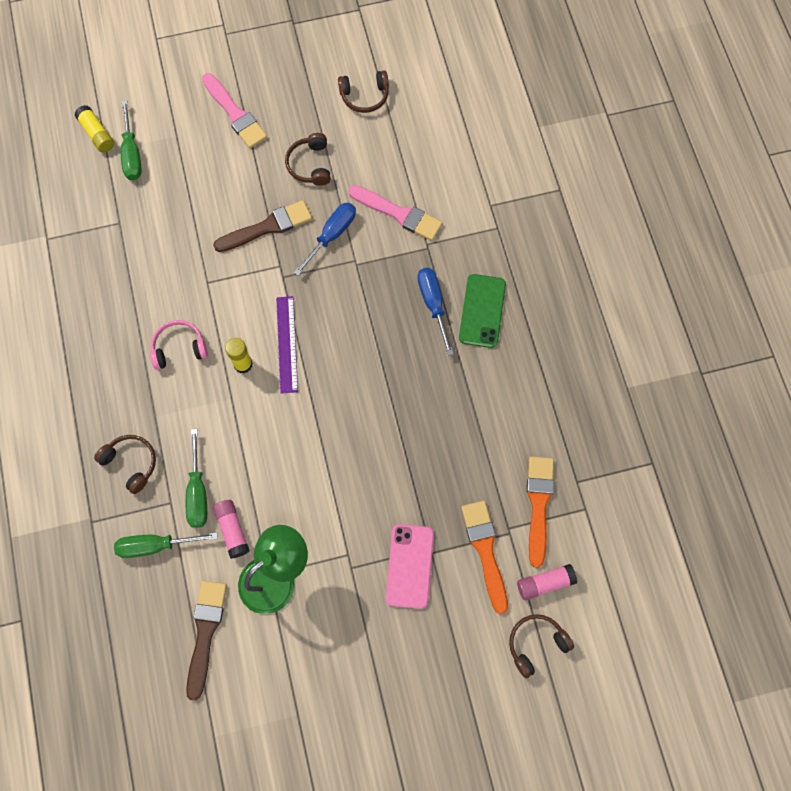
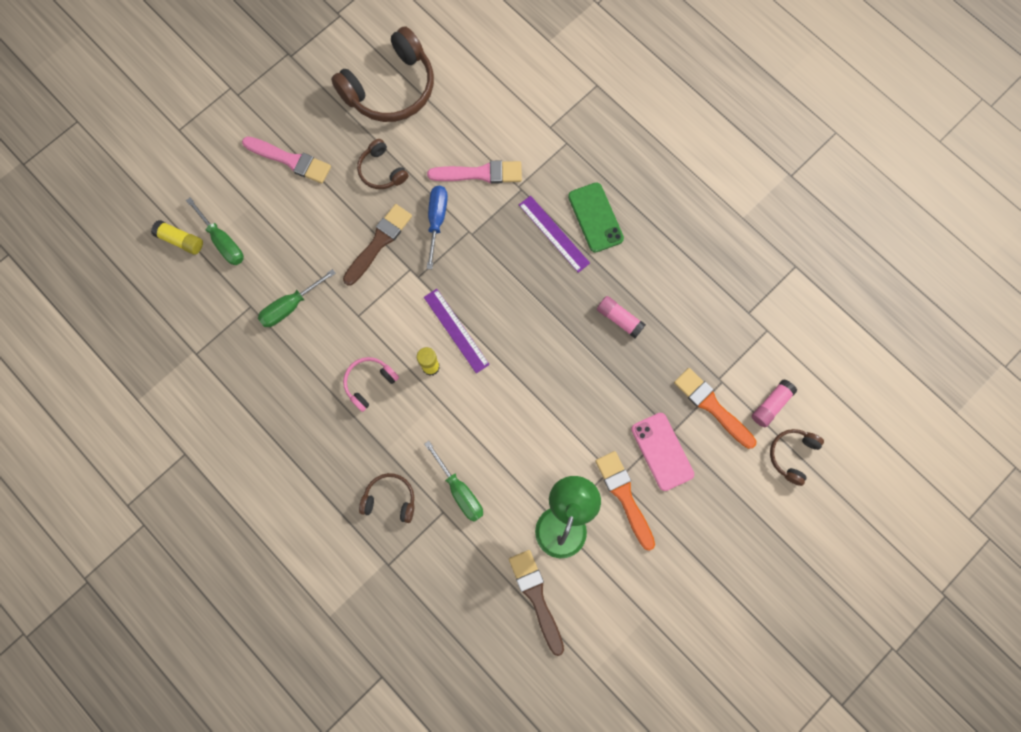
camera: 30 degrees left, 5 degrees up
(156, 545) = (453, 552): green screwdriver -> green screwdriver (291, 306)
(232, 530) = (506, 504): pink glue stick -> pink glue stick (619, 319)
(364, 96) = (391, 88): brown headphones -> brown headphones, size x1.97
(433, 305) = (554, 233): blue screwdriver -> purple ruler
(538, 505) = (730, 347): orange brush -> orange brush (624, 496)

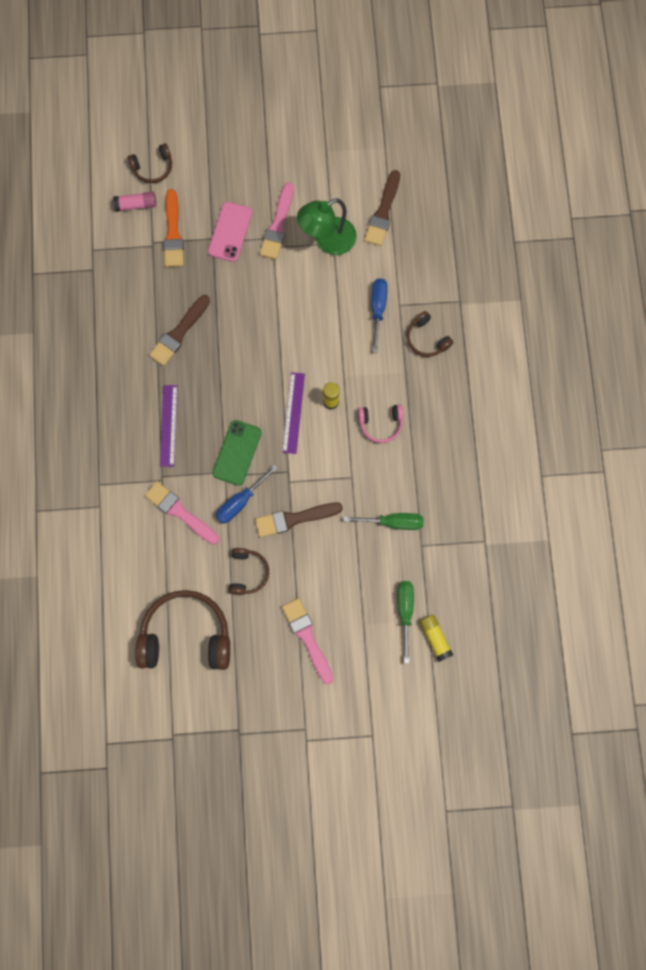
camera: 140 degrees left, 0 degrees up
(459, 490) = (378, 309): green screwdriver -> blue screwdriver
(595, 217) = (130, 413): green phone -> green phone (237, 453)
(619, 319) = (179, 333): pink glue stick -> brown brush
(624, 496) = (278, 225): orange brush -> pink brush

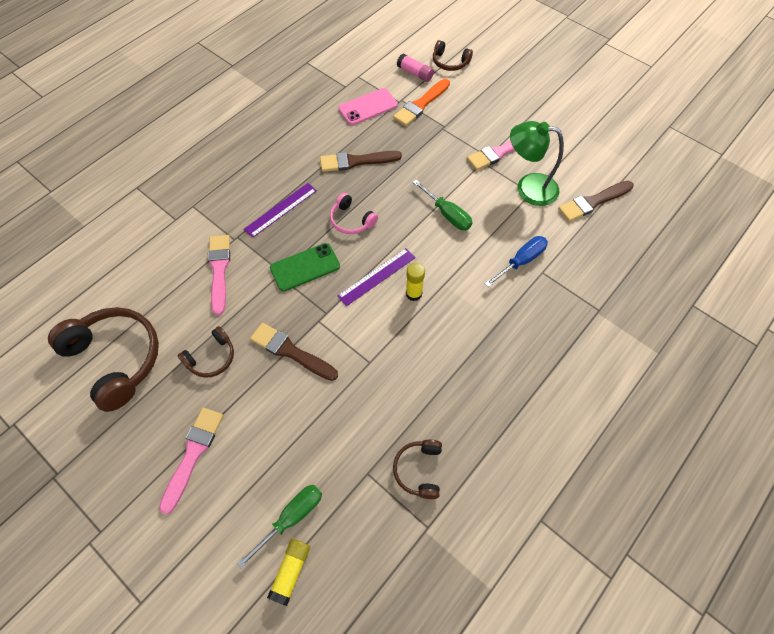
camera: 45 degrees right, 15 degrees down
(230, 232) = (461, 131): pink phone -> pink phone (368, 107)
(241, 501) = (268, 302): blue screwdriver -> none
(380, 424) = (436, 344): pink headphones -> pink headphones (351, 220)
(392, 522) = (364, 429): green screwdriver -> green screwdriver (447, 214)
(426, 339) = (541, 314): brown headphones -> brown headphones (419, 470)

